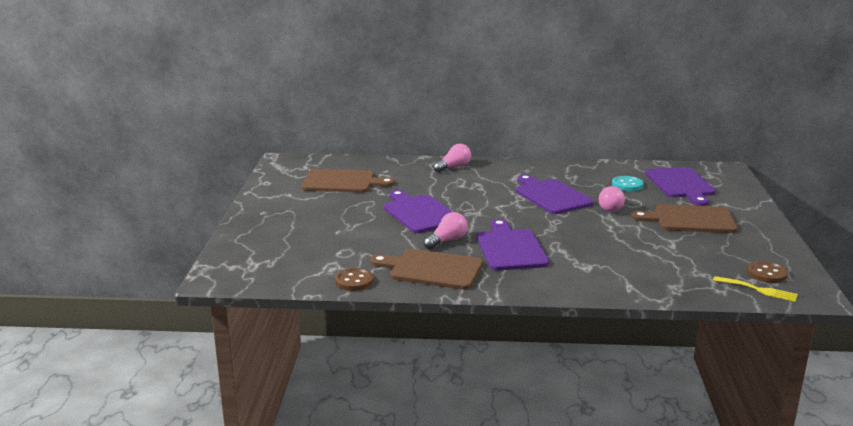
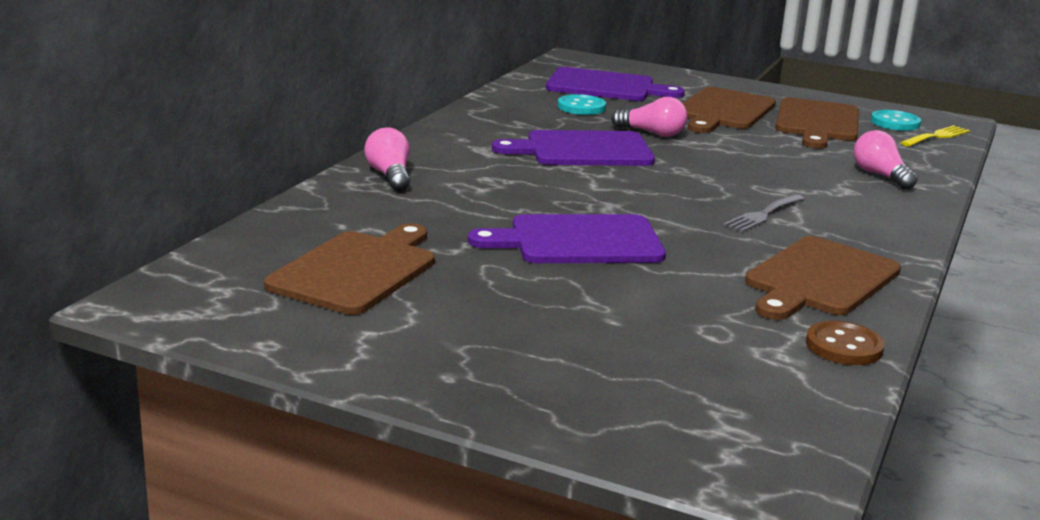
camera: 70 degrees left, 0 degrees up
(447, 241) = (711, 246): pink light bulb -> pink light bulb (880, 176)
(510, 248) = (763, 215): purple cutting board -> grey fork
(717, 248) = (817, 122): none -> brown cutting board
(767, 273) = (895, 123): brown button -> turquoise button

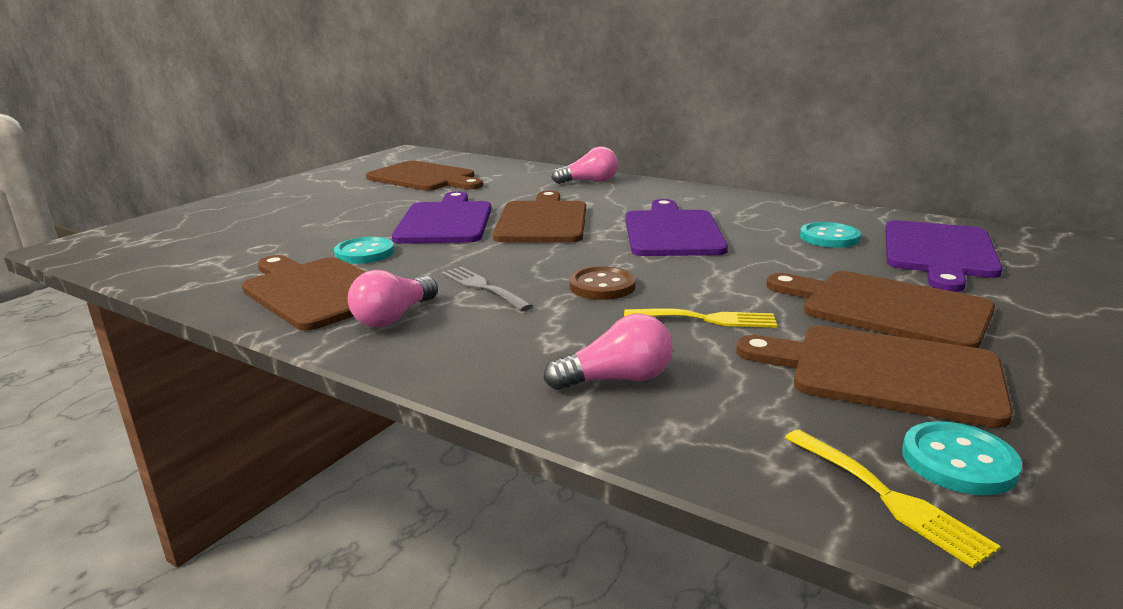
camera: 100 degrees right, 0 degrees up
(562, 197) = (542, 221): none -> brown cutting board
(652, 133) = (748, 262): pink light bulb -> pink light bulb (394, 317)
(705, 271) = (365, 253): none -> turquoise button
(773, 151) = (707, 319): none -> yellow fork
(844, 346) = (194, 282): brown button -> brown button (602, 286)

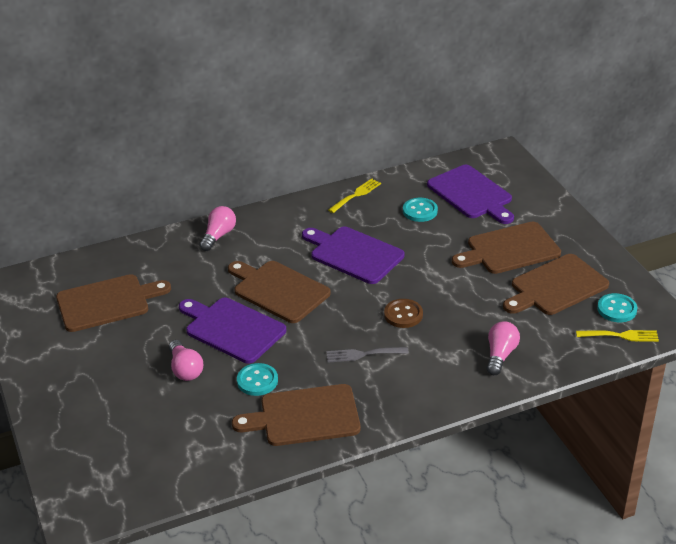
camera: 55 degrees left, 15 degrees up
(394, 317) = (372, 398): pink light bulb -> pink light bulb (185, 369)
(707, 319) = (471, 303): yellow fork -> yellow fork (356, 195)

